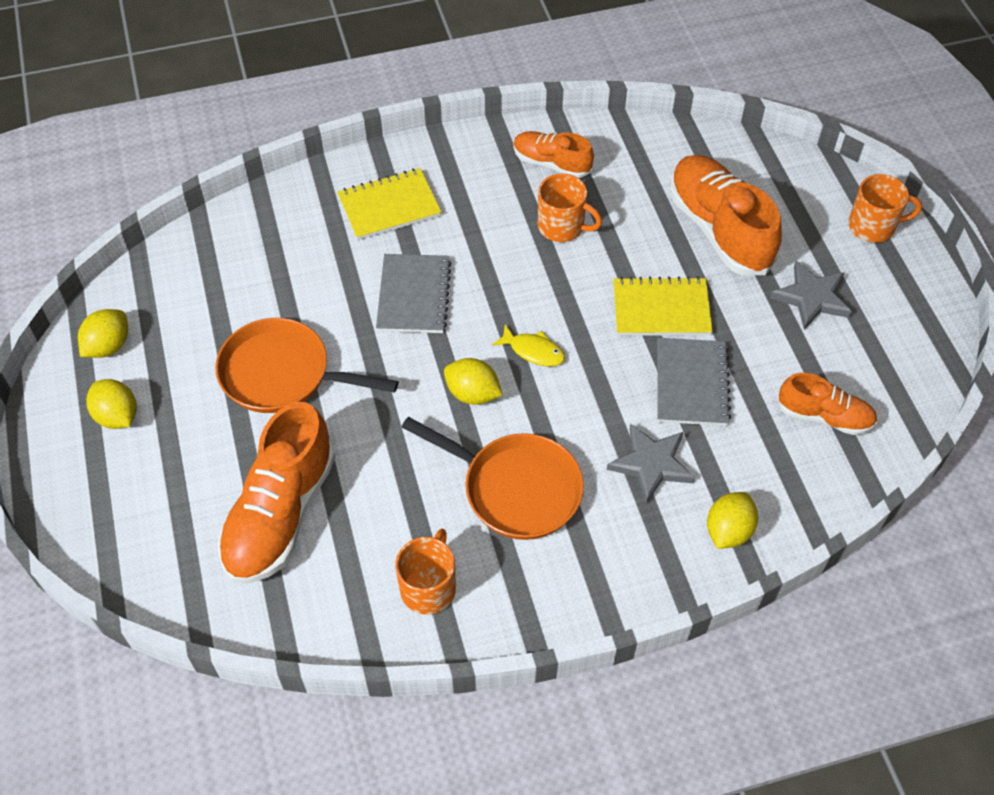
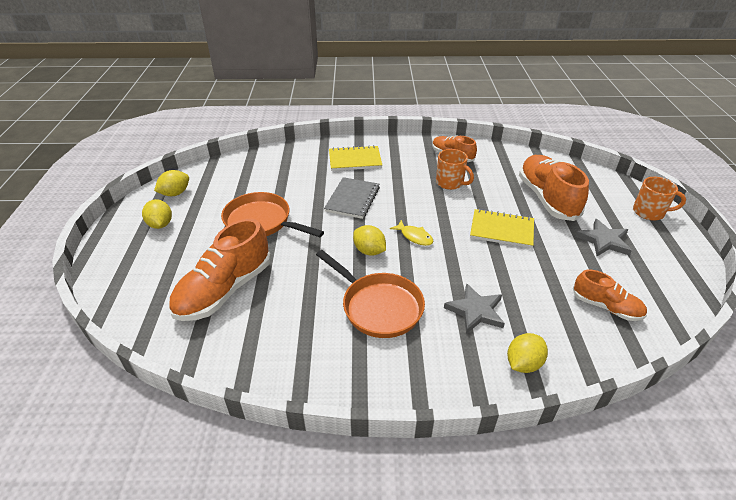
camera: 15 degrees right, 15 degrees down
(429, 587) = (298, 352): orange mug -> none
(691, 384) = (513, 271): grey notebook -> none

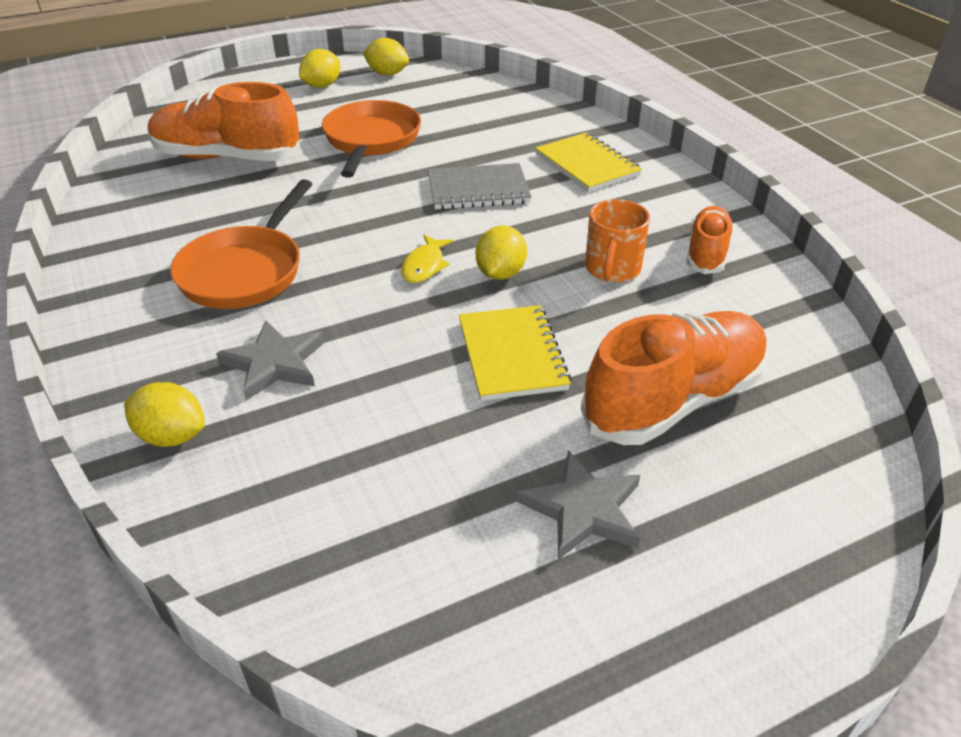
camera: 65 degrees right, 0 degrees up
(369, 251) = (362, 234): yellow lemon -> yellow lemon (500, 273)
(606, 307) = (358, 531): orange shoe -> none
(649, 212) = (776, 592): orange mug -> none

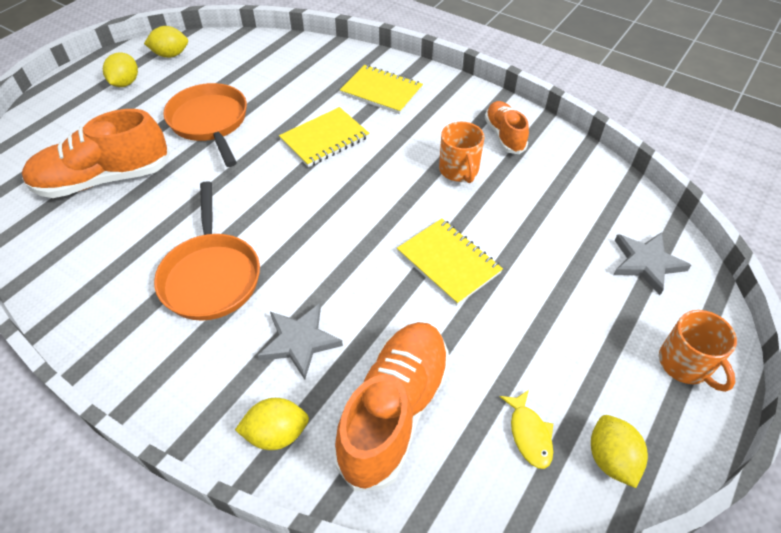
camera: 30 degrees left, 10 degrees up
(424, 266) = (338, 217): yellow fish -> yellow fish (529, 434)
(478, 190) = (324, 139): grey notebook -> yellow notebook
(500, 273) = (393, 202): yellow lemon -> yellow lemon (611, 458)
(583, 509) = (568, 350): grey star -> grey star (646, 263)
(673, 400) = (561, 251): orange shoe -> orange shoe (394, 411)
(744, 603) = (685, 364): none -> orange mug

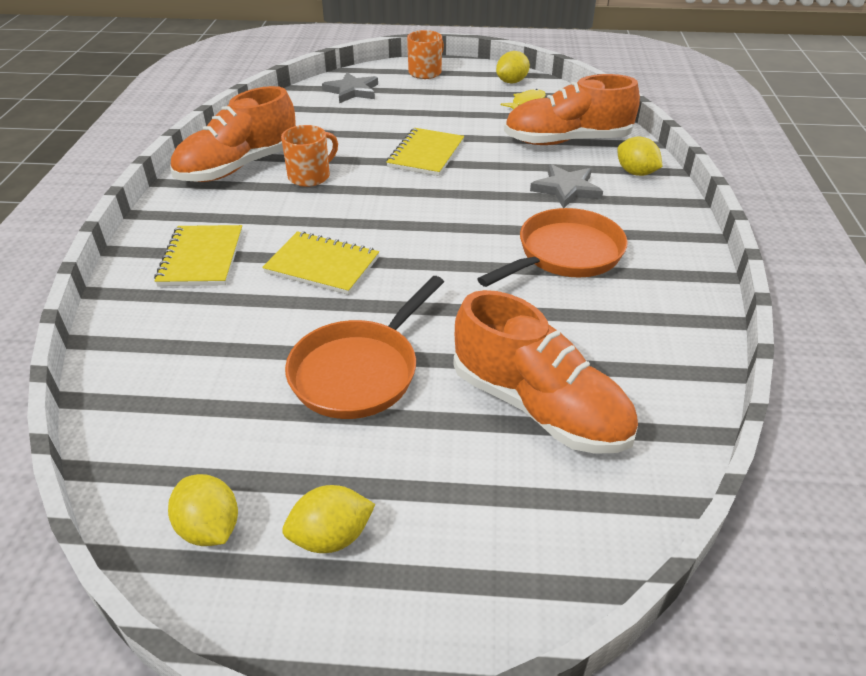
camera: 120 degrees left, 10 degrees down
(504, 135) = (239, 167): orange shoe -> orange shoe, size x1.75

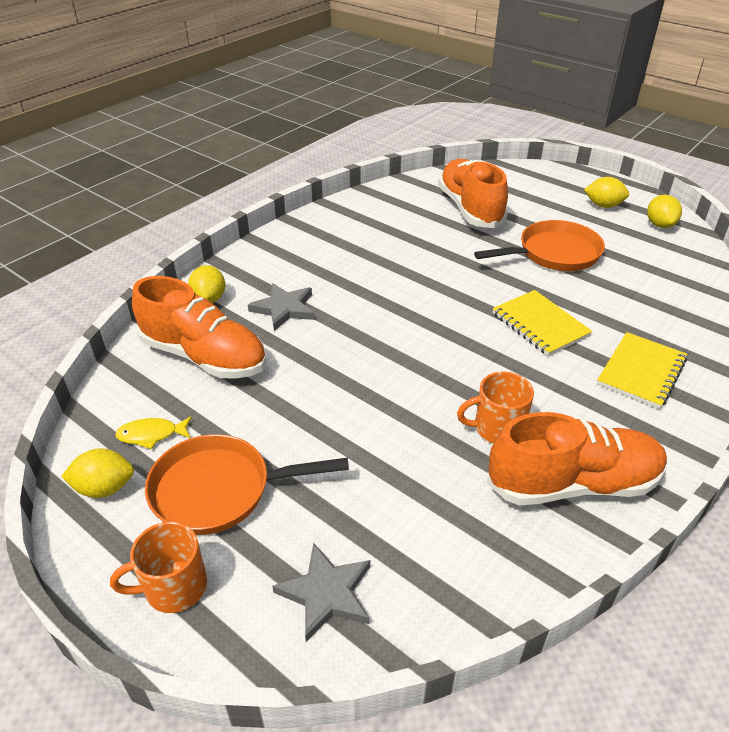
camera: 145 degrees left, 0 degrees up
(426, 154) = (354, 404): yellow notebook -> none
(565, 254) = (359, 264): orange pan -> orange pan (219, 490)

